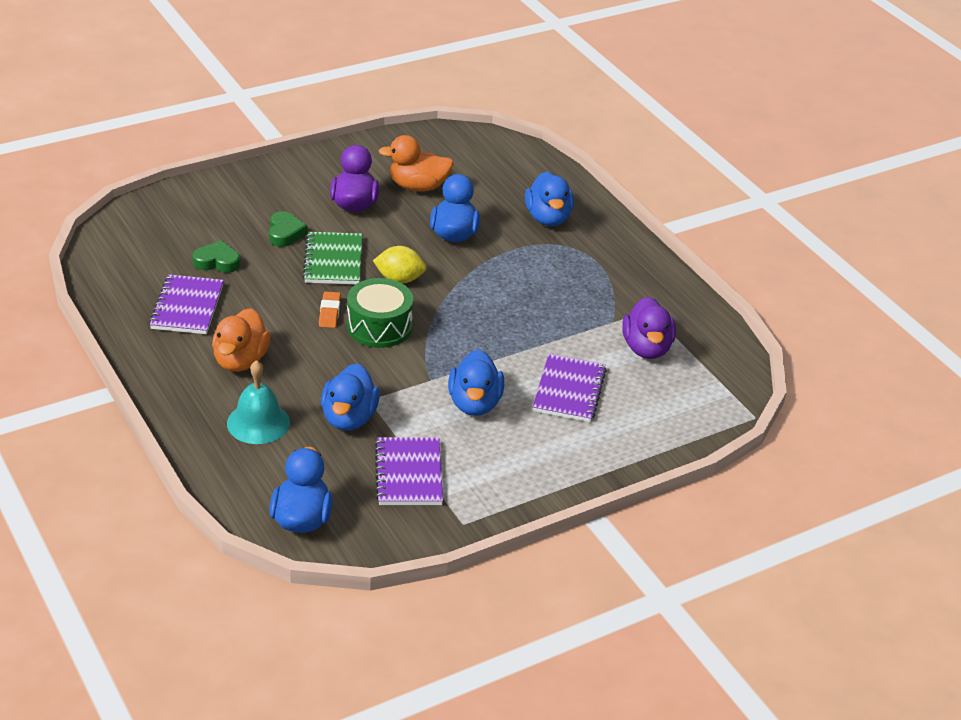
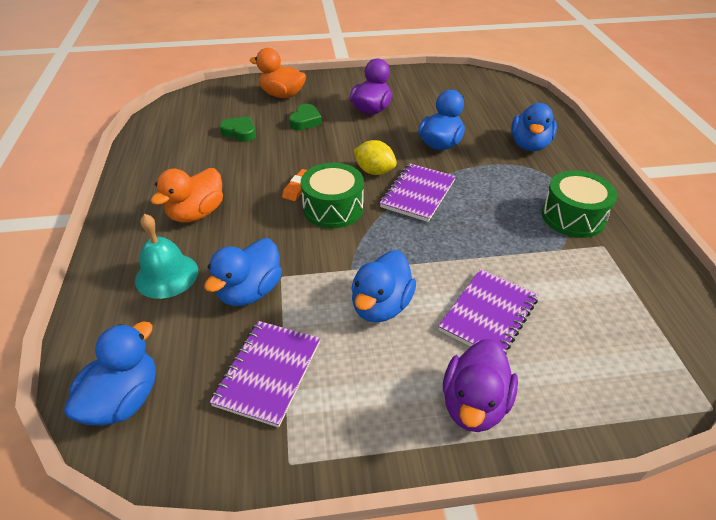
camera: 25 degrees right, 5 degrees up
(187, 307) = (191, 161): purple notebook -> purple notebook (418, 194)
(333, 261) = (329, 147): green notebook -> none
(418, 186) = (429, 105): orange duck -> orange duck (282, 95)
(614, 288) = (573, 217): none -> green drum
(646, 348) = (591, 286): purple duck -> purple duck (474, 404)

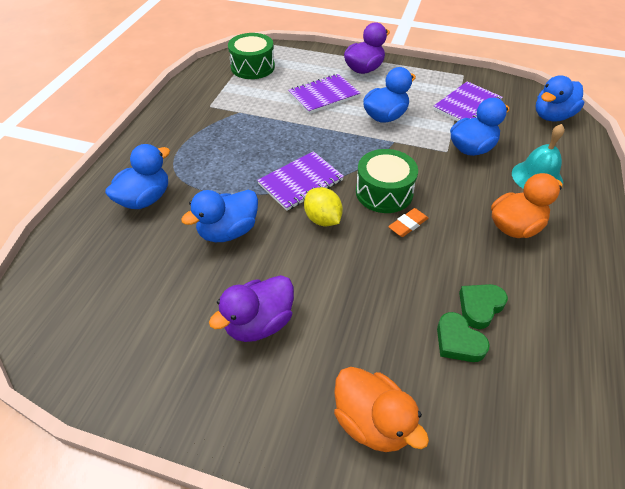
camera: 155 degrees left, 5 degrees up
(305, 121) = (360, 333): green heart -> green heart (480, 307)
(573, 217) = (202, 128): green drum -> green drum (252, 67)

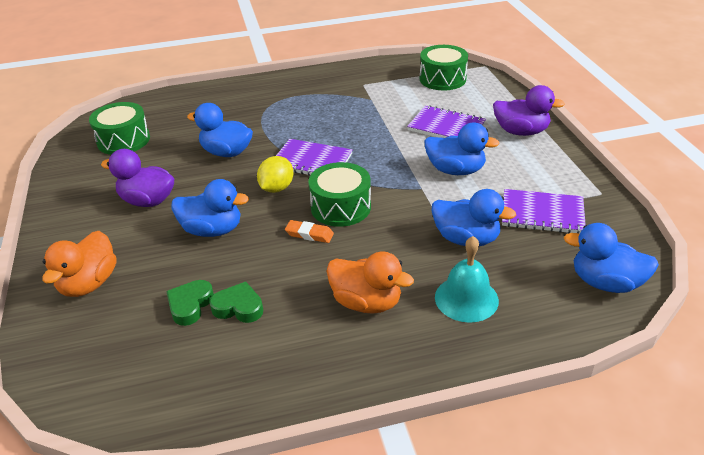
camera: 60 degrees right, 10 degrees down
(109, 308) = (123, 140): none -> green drum
(145, 199) = (230, 107): blue duck -> blue duck (212, 230)

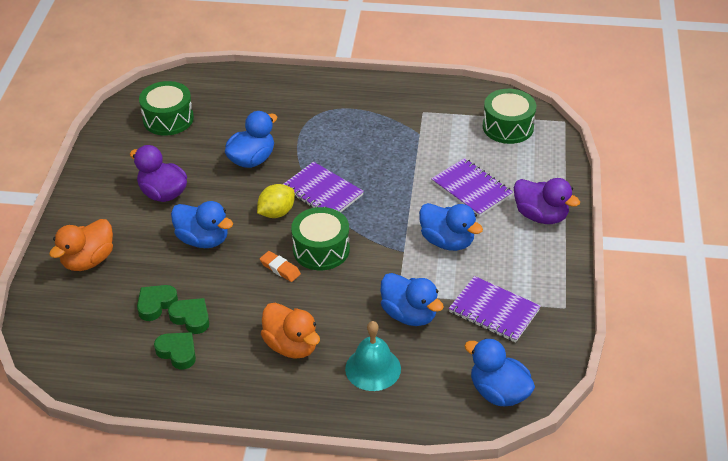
camera: 20 degrees right, 5 degrees up
(226, 152) = (252, 160): blue duck -> blue duck turned 90 degrees clockwise
(241, 348) = (177, 352): none -> green heart

